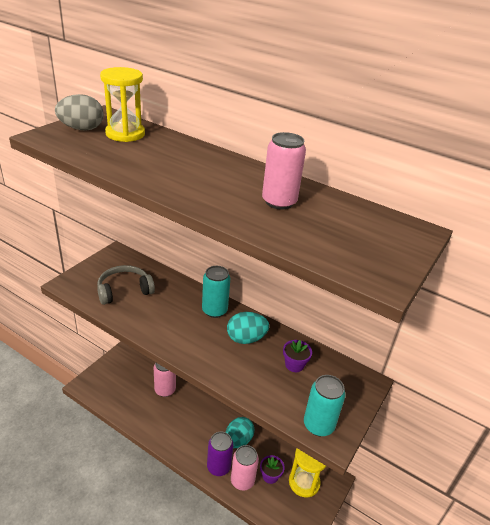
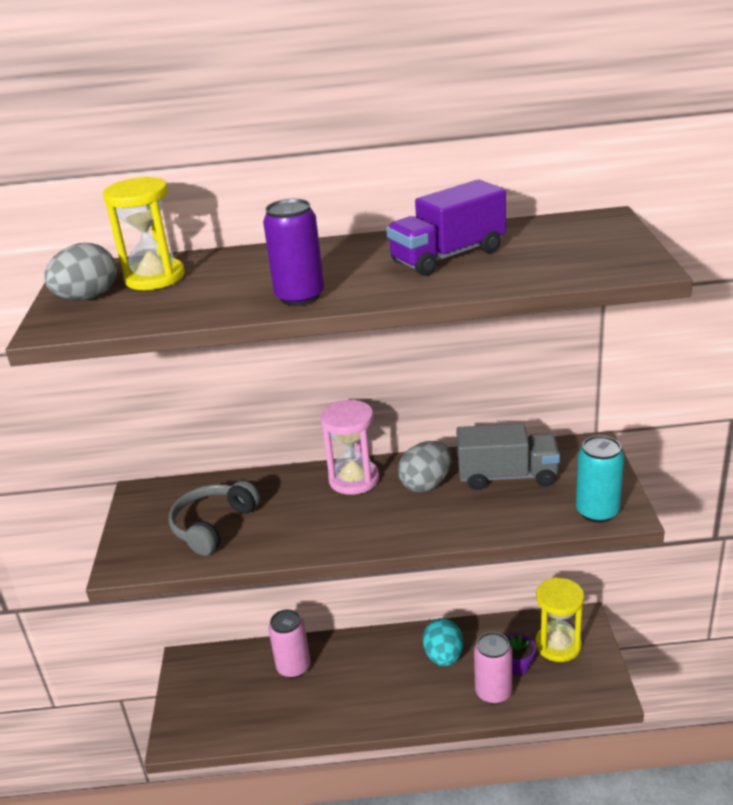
camera: 30 degrees left, 5 degrees down
(214, 310) = (354, 479): turquoise can -> pink hourglass
(218, 467) = (452, 699): purple can -> purple can (300, 297)
(246, 338) = (426, 484): turquoise egg -> grey egg
(279, 202) = (448, 256): pink can -> purple truck
(294, 365) = (507, 476): purple flower pot -> grey truck

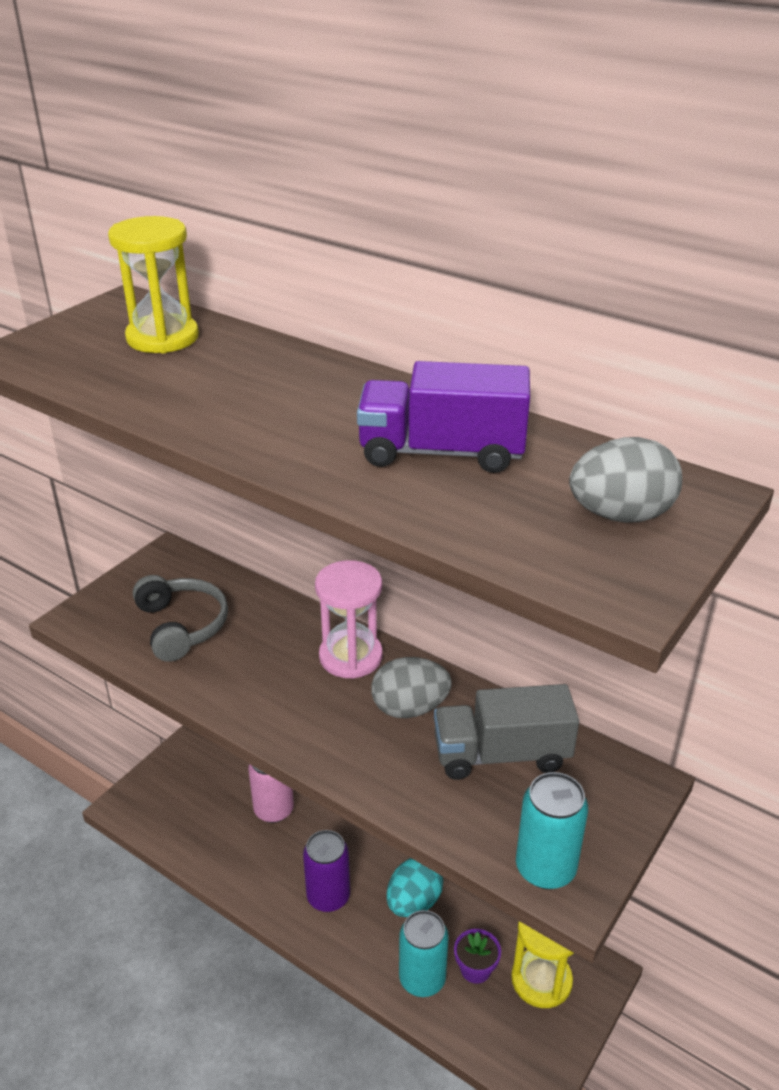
camera: 35 degrees right, 5 degrees up
(88, 298) = (84, 334): grey egg -> grey egg (620, 515)
(213, 525) = (182, 626): grey headphones -> grey headphones turned 90 degrees clockwise
(300, 297) = (228, 427): purple can -> purple can (328, 896)
(493, 692) = (422, 979): pink can -> turquoise can
(507, 476) = (501, 755): grey truck -> grey truck turned 135 degrees clockwise

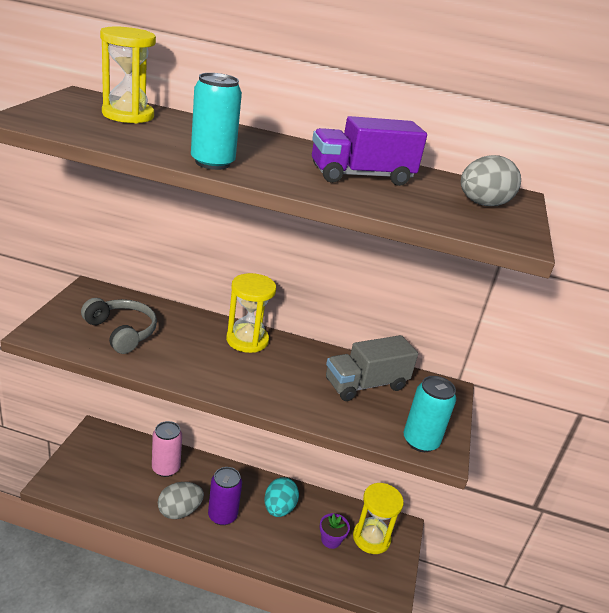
camera: 25 degrees left, 5 degrees down
(350, 657) = (247, 340): pink hourglass -> yellow hourglass
(410, 708) = (299, 365): grey egg -> grey egg (179, 511)
(422, 979) = (300, 552): turquoise can -> turquoise can (212, 163)

